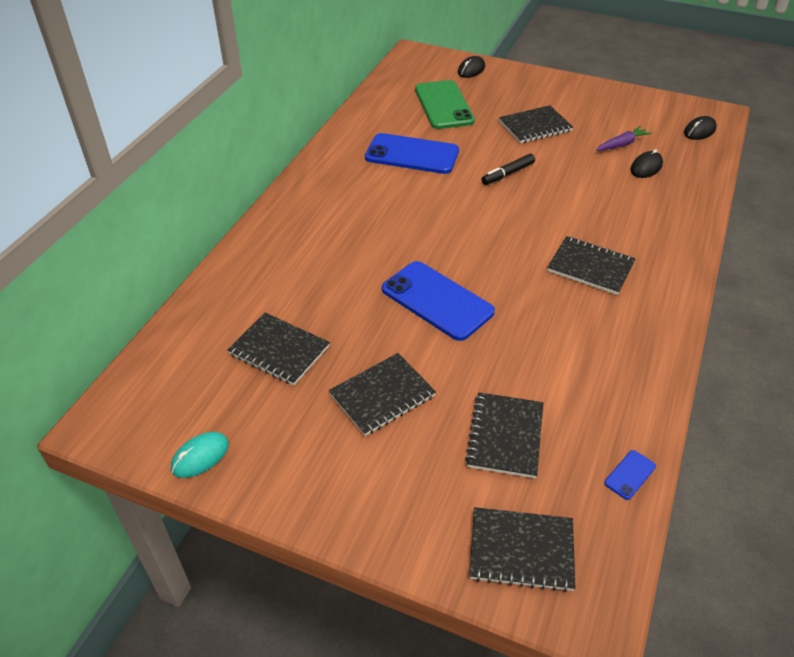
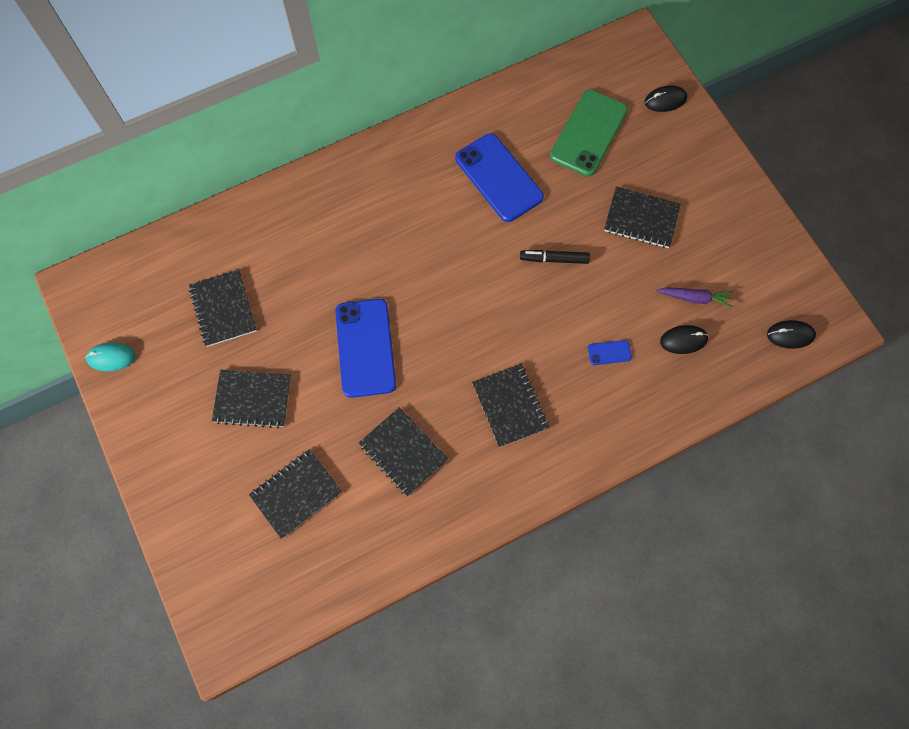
camera: 40 degrees right, 25 degrees up
(521, 550) = (225, 575): black notebook -> black notebook (403, 452)
(630, 475) = (341, 586): blue phone -> blue phone (609, 352)

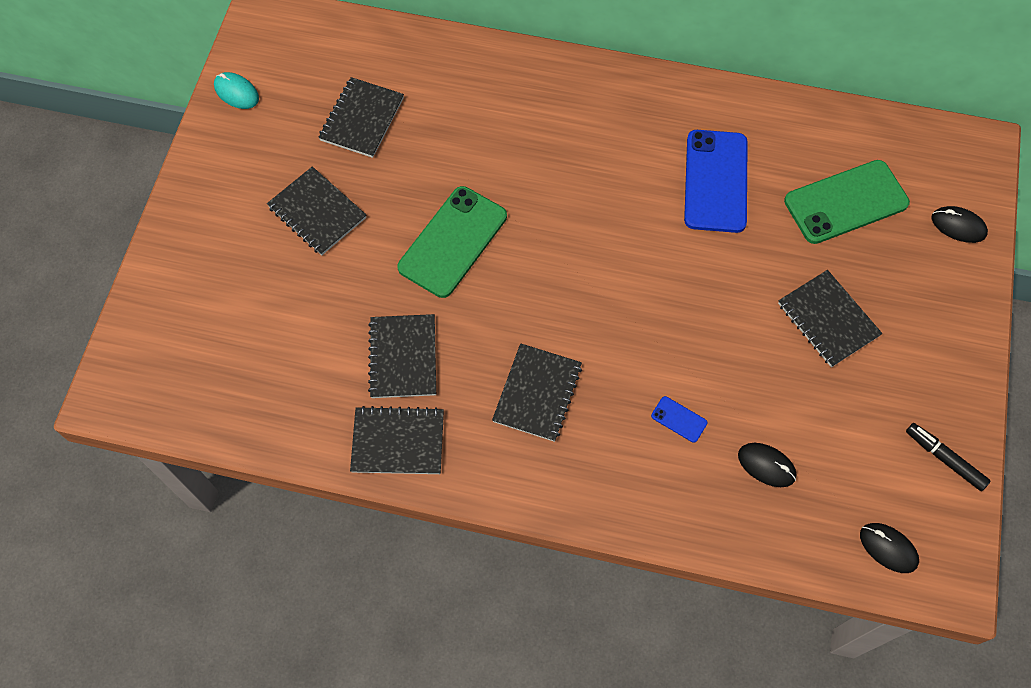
camera: 40 degrees right, 5 degrees down
(296, 494) = (280, 320): black notebook -> black notebook (398, 442)
(365, 348) = (452, 242): blue phone -> green phone
(554, 259) = (702, 293): black marker -> black marker (944, 458)
(694, 298) = (815, 435): purple carrot -> none

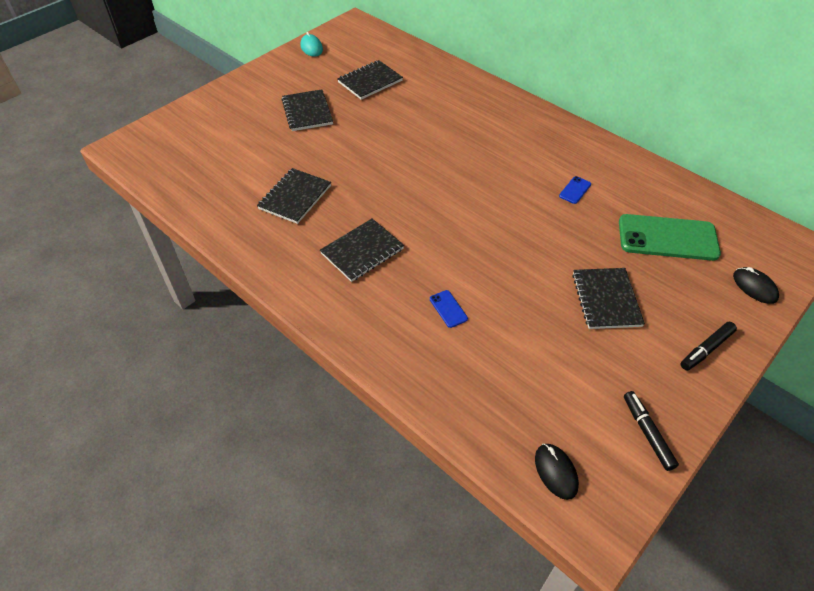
camera: 30 degrees right, 15 degrees down
(398, 442) = (253, 237): black notebook -> none
(452, 242) = (374, 154): green phone -> none
(715, 181) = (575, 190): blue phone -> blue phone, size x0.42
(766, 465) = (493, 367): black mouse -> none
(949, 331) = (706, 349): none -> black marker

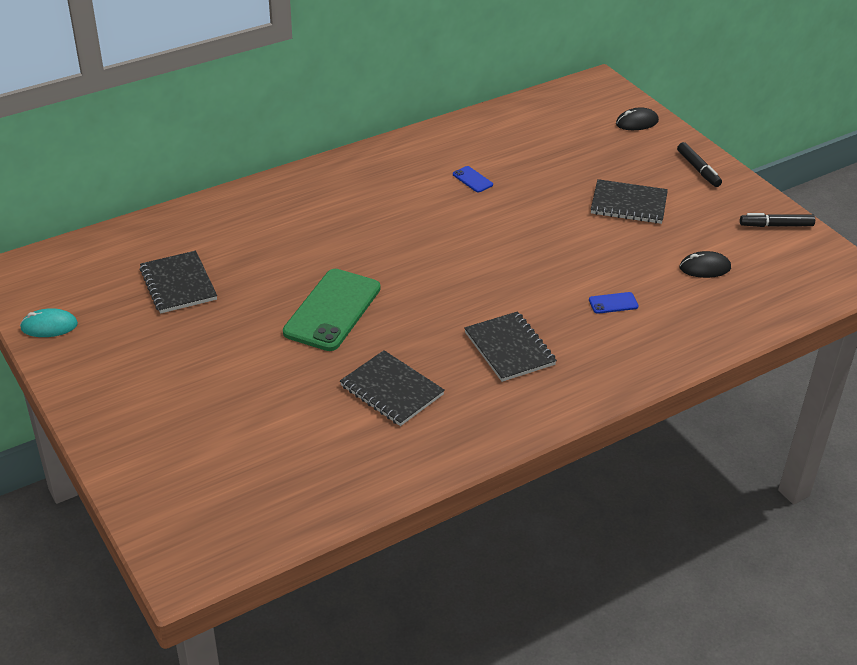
camera: 75 degrees left, 10 degrees down
(307, 112) = (214, 354): black notebook -> none
(556, 472) = (807, 283): black mouse -> black mouse (704, 268)
(667, 238) = (562, 146): green phone -> green phone (332, 310)

